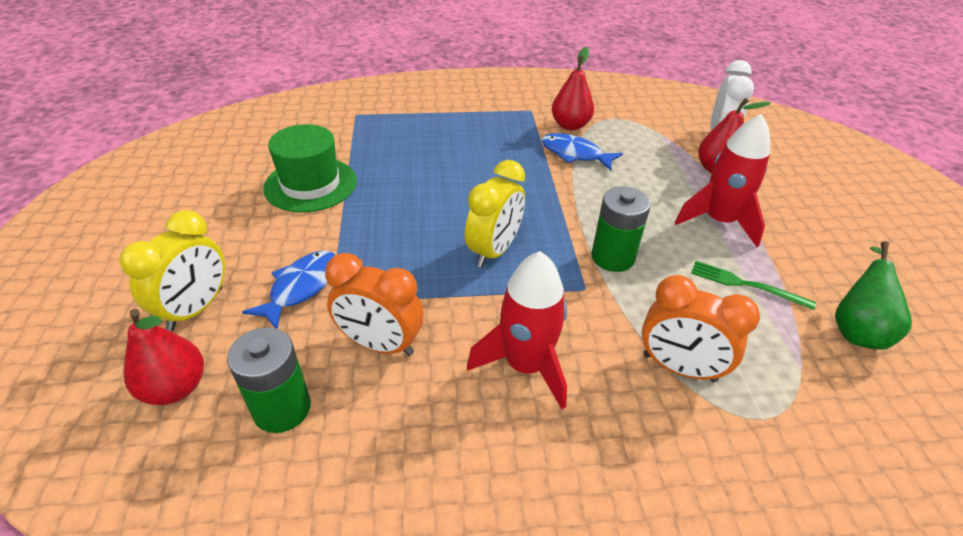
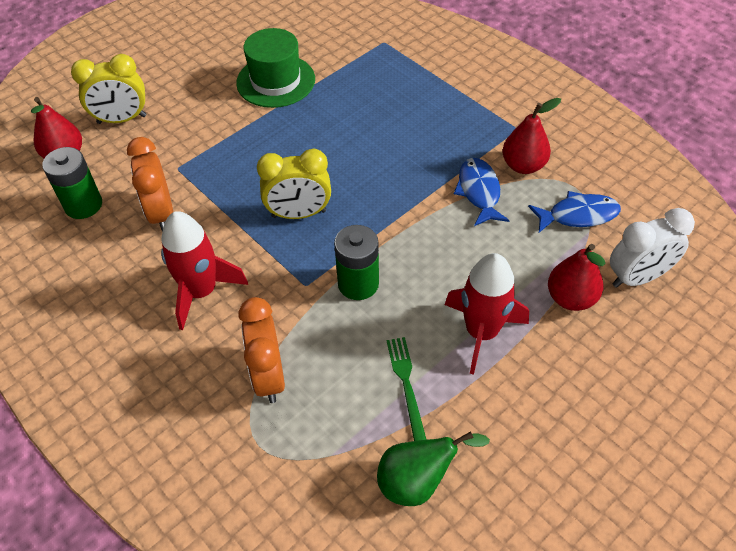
camera: 55 degrees right, 10 degrees up
(301, 287) = (176, 147): blue fish -> blue fish (578, 215)

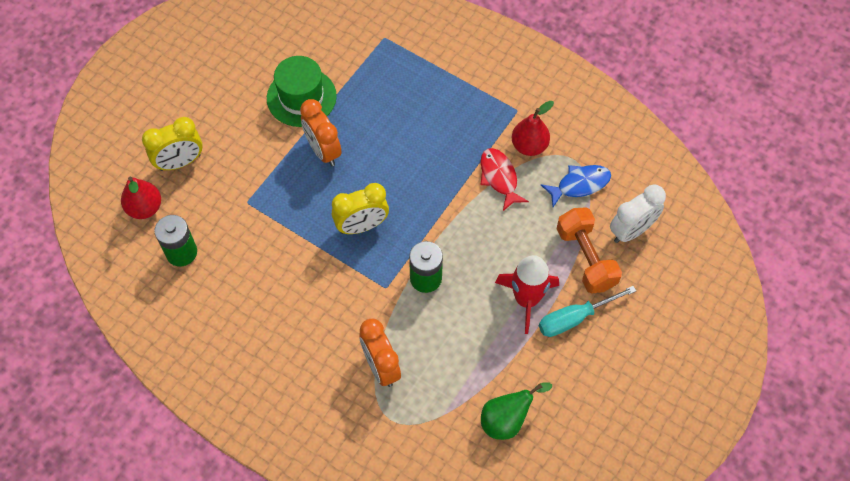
camera: 15 degrees left, 10 degrees up
(161, 213) = (249, 247): orange clock -> orange clock (323, 151)
(201, 291) = (307, 309): red rocket -> none
(406, 384) = (481, 351): green fork -> none
(479, 191) = (499, 177): blue fish -> red fish
(541, 368) = (574, 318): none -> turquoise screwdriver
(570, 298) = (585, 258): red pear -> orange dumbbell

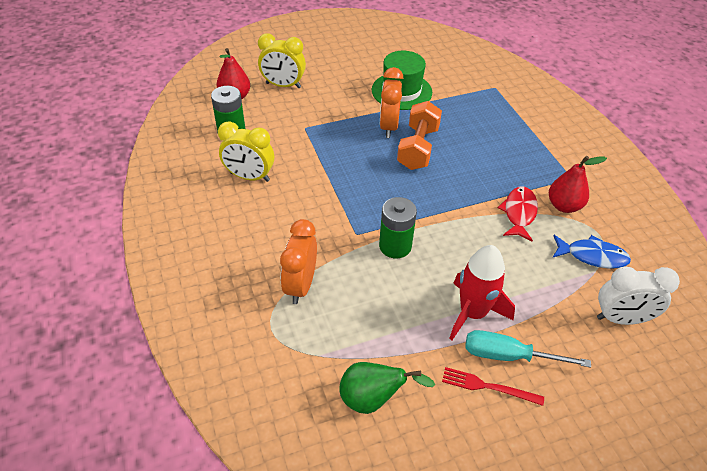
camera: 35 degrees right, 15 degrees down
(362, 226) = (375, 184): yellow clock -> yellow clock (249, 177)
(576, 353) = (488, 386): none -> red fork
(585, 258) = (557, 314): orange dumbbell -> orange dumbbell (418, 148)

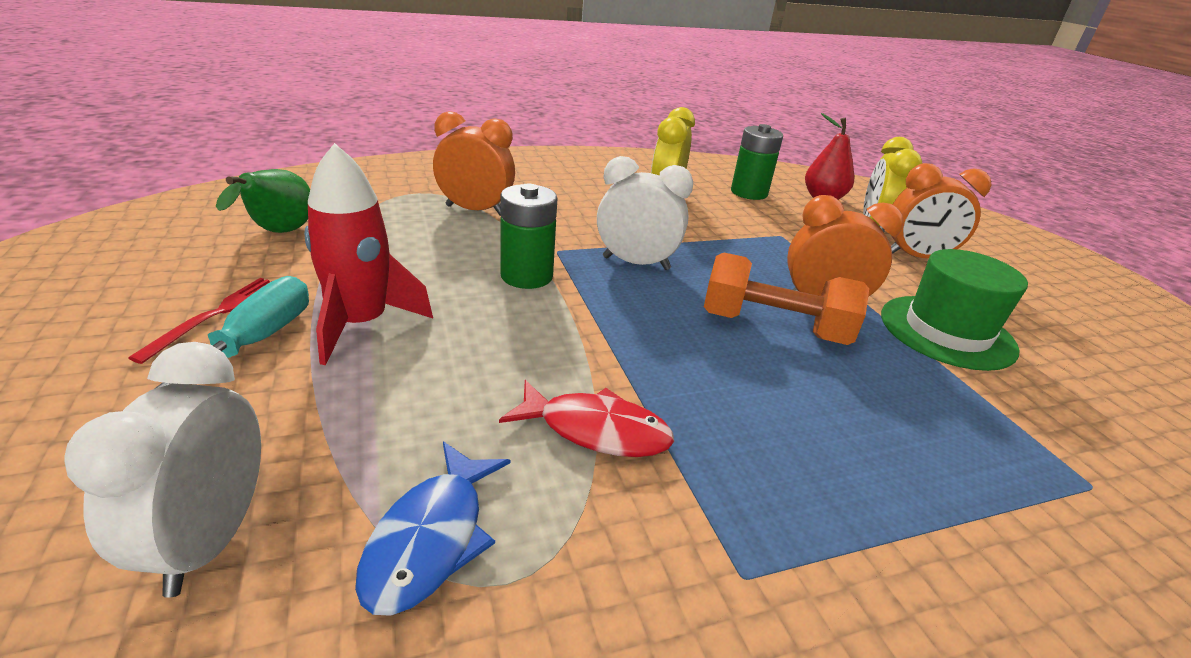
camera: 90 degrees right, 15 degrees down
(321, 79) = (916, 258): none -> orange clock
(363, 196) = (636, 263): none -> white clock
(564, 206) = (622, 525): red pear -> none

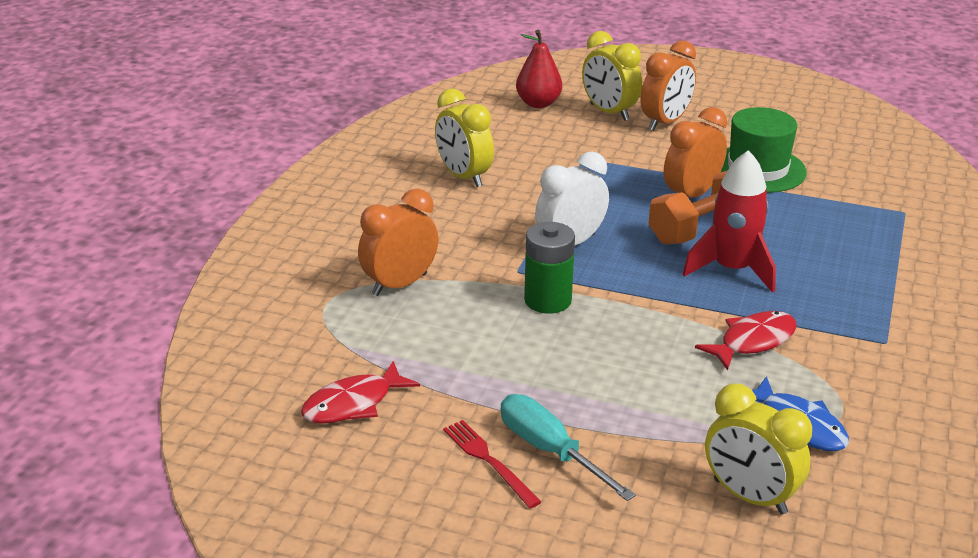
camera: 50 degrees left, 0 degrees up
(210, 539) = (749, 497): white clock -> yellow clock
(278, 233) = (353, 404): green pear -> red fish
(361, 324) = (559, 396): red rocket -> red rocket (732, 270)
(749, 193) = (494, 132): green battery -> none

